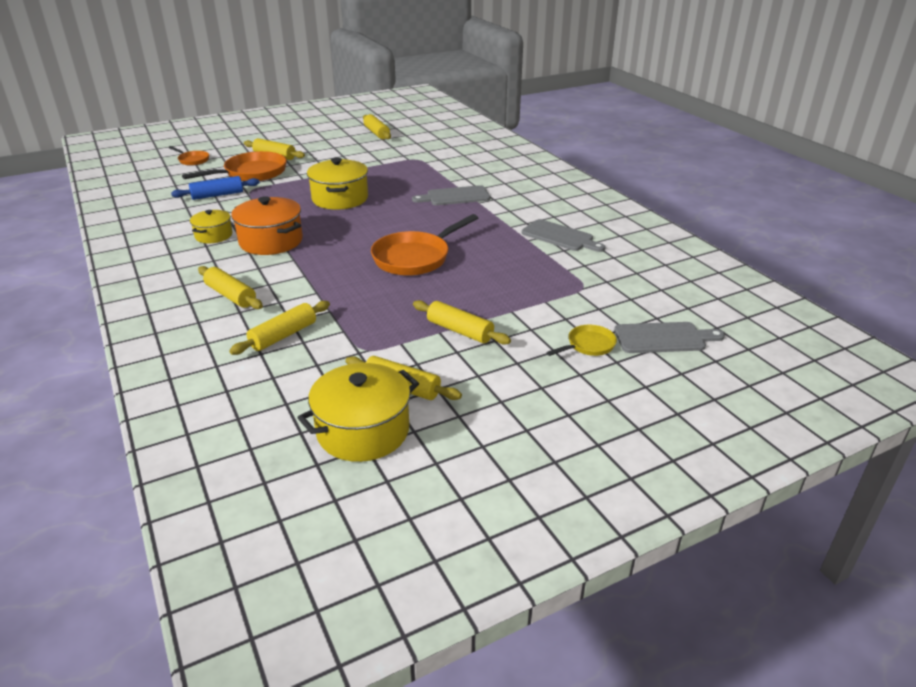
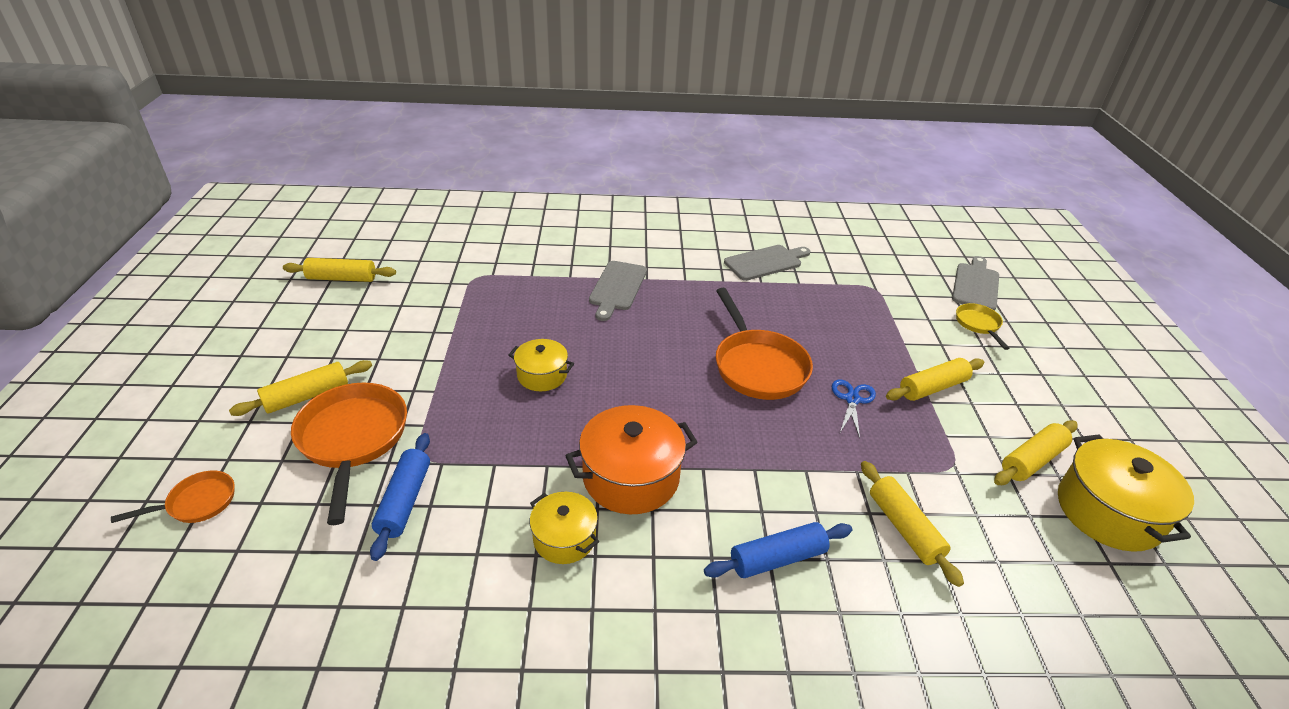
camera: 65 degrees left, 5 degrees up
(231, 295) = (777, 558): yellow rolling pin -> blue rolling pin
(340, 198) = (542, 375): yellow pot -> yellow pot, size x0.59
(410, 298) = (852, 399): none -> blue scissors

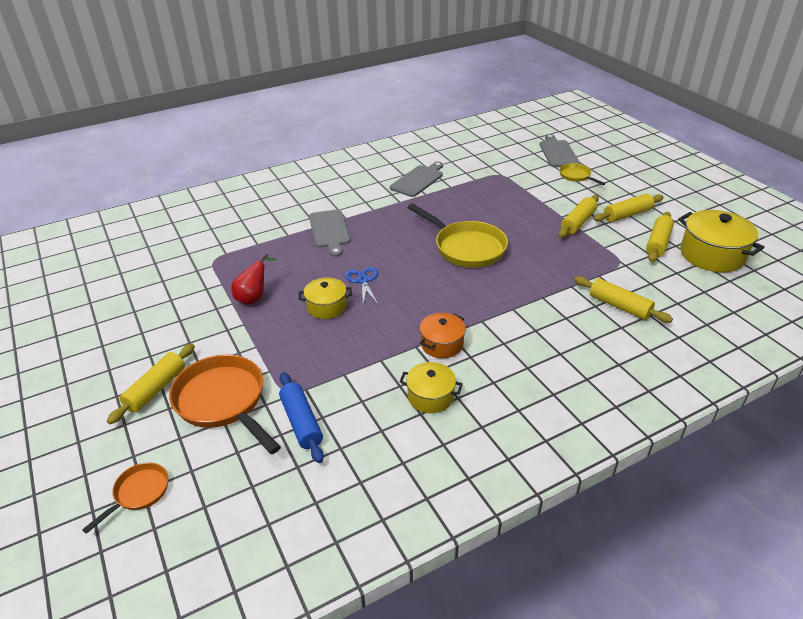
camera: 25 degrees left, 0 degrees up
(342, 278) = (99, 298): yellow rolling pin -> yellow rolling pin (627, 214)
(478, 335) = (254, 298): none -> red pear
(631, 477) = (442, 344): orange pot -> orange pot, size x0.59
(758, 366) = (466, 247): orange pan -> yellow pan
(777, 558) = (564, 351): blue rolling pin -> none
(852, 399) = (538, 246): blue scissors -> blue scissors (363, 280)

